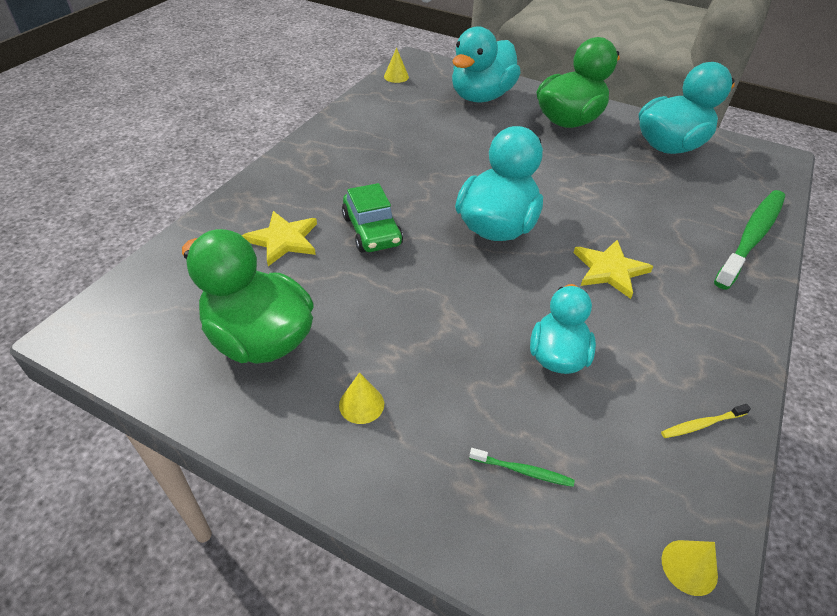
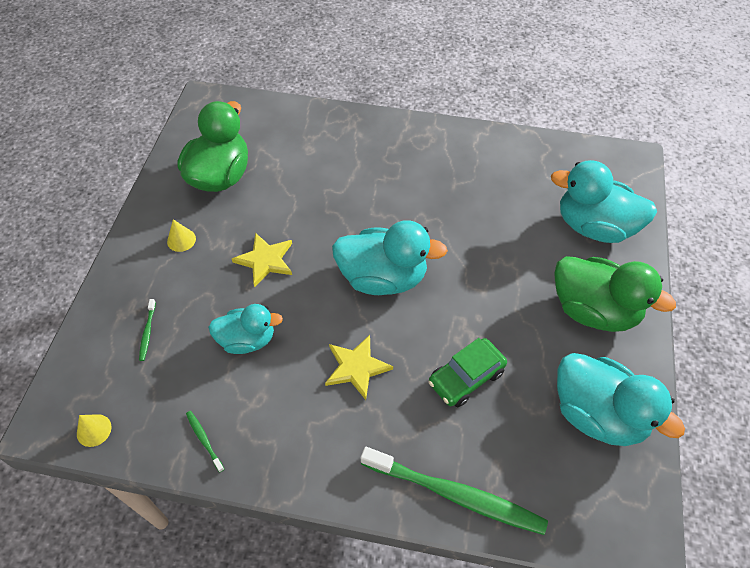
camera: 75 degrees right, 10 degrees up
(283, 240) = (314, 155): yellow star -> yellow star (265, 260)
(372, 231) = (344, 200): green car -> green car (466, 377)
(396, 76) = (588, 153): yellow cone -> none
(701, 424) = (204, 439): yellow toothbrush -> green toothbrush

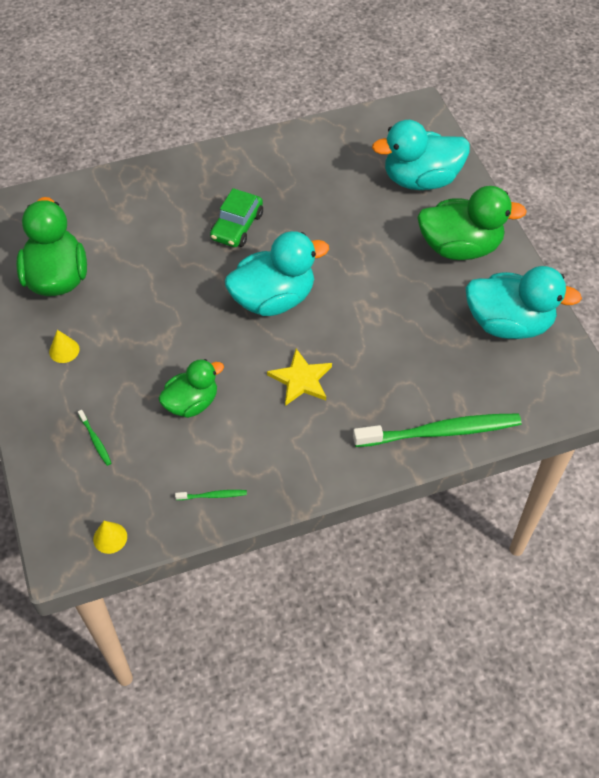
camera: 30 degrees left, 0 degrees up
(204, 439) = (213, 495): green toothbrush -> green toothbrush turned 150 degrees clockwise
(247, 340) = (191, 403): turquoise duck -> green duck
(265, 260) = (158, 332): yellow star -> none
(466, 377) = (394, 345): green car -> green car (237, 226)

